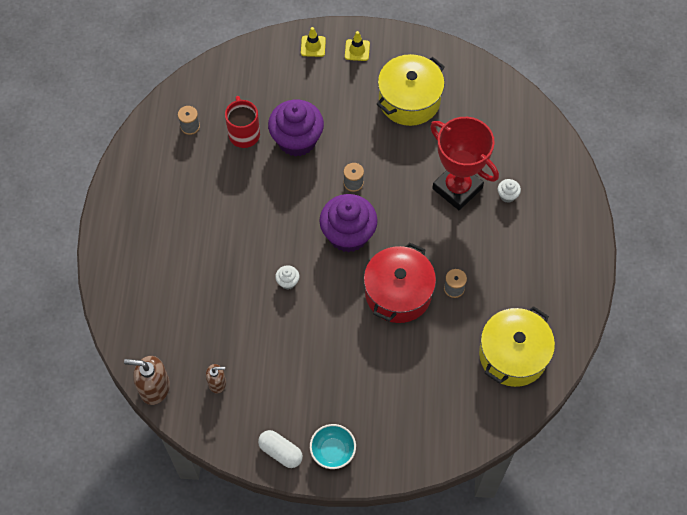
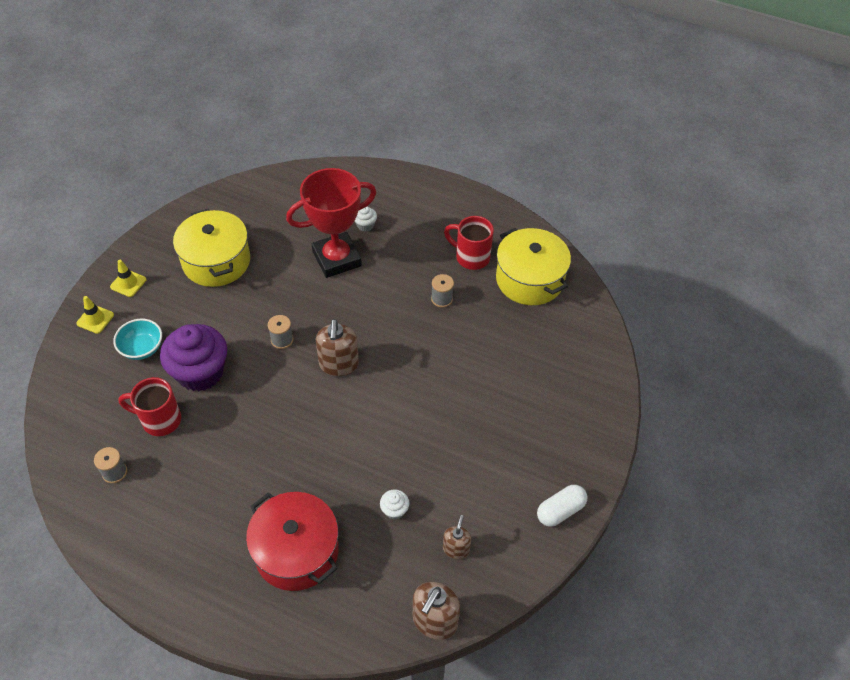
camera: 70 degrees left, 10 degrees down
(287, 282) = (365, 438): white cupcake -> white cupcake (394, 510)
(333, 451) = (576, 461): turquoise bowl -> turquoise bowl (142, 348)
(348, 234) = (339, 364): purple cupcake -> brown soap dispenser
(398, 293) = (425, 345): red pot -> red pot (296, 551)
(514, 296) = (471, 257): none -> red mug

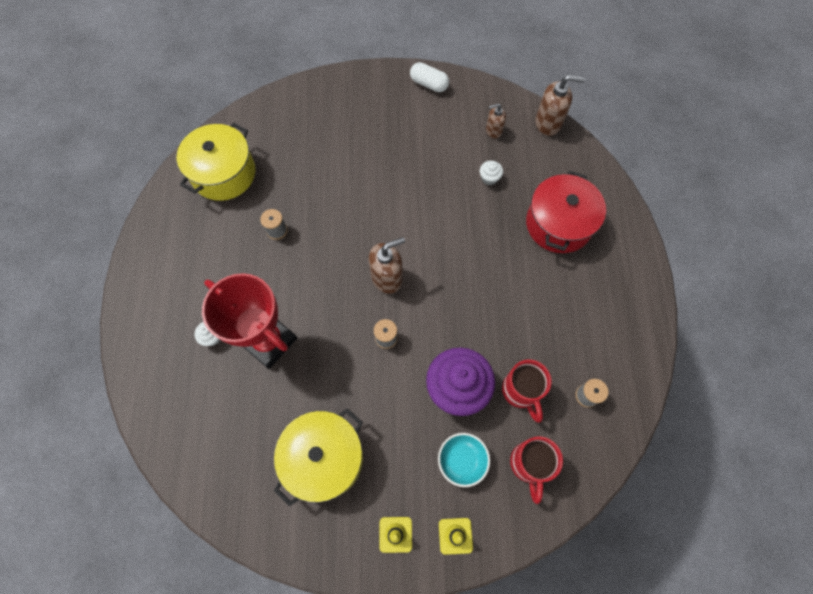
camera: 115 degrees left, 15 degrees up
(471, 257) = (216, 227): red mug -> red mug (529, 464)

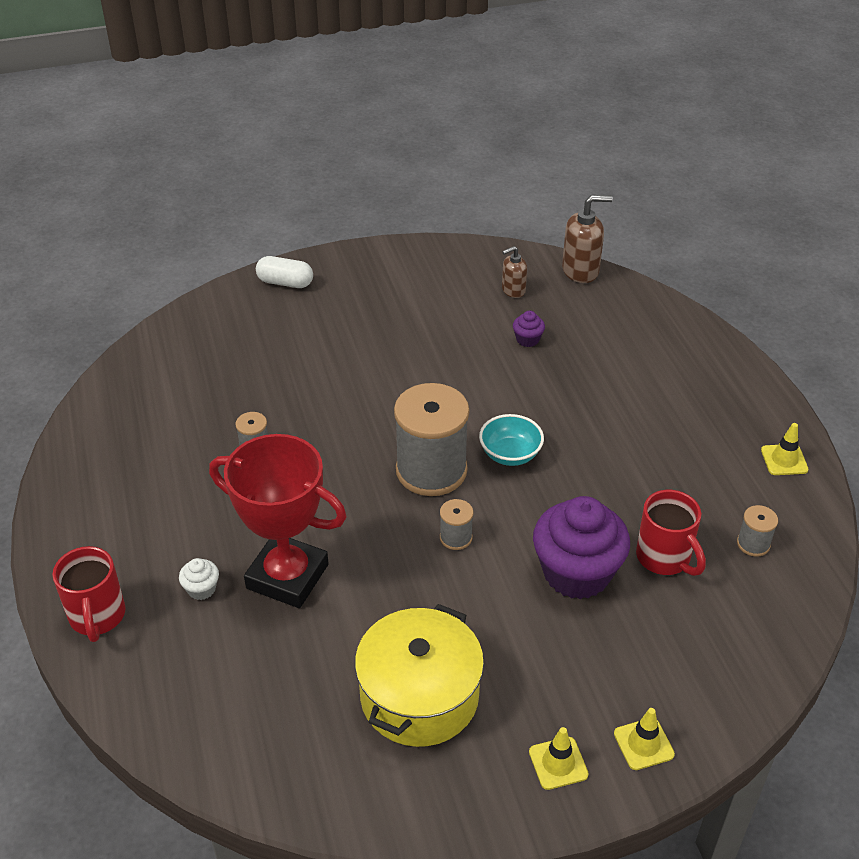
camera: 15 degrees left, 25 degrees down
(224, 173) = (155, 400): yellow pot -> none
(387, 277) = (431, 470): brown soap dispenser -> grey spool
(429, 84) = (408, 257): white capsule -> white capsule (285, 283)
(462, 460) = (617, 654): turquoise bowl -> turquoise bowl (510, 454)
(489, 178) = (527, 339): white cupcake -> purple cupcake
(529, 464) = (710, 637): red mug -> red mug (97, 617)
(558, 224) = (637, 370): red pot -> none
(635, 329) = (784, 460): none -> yellow traffic cone

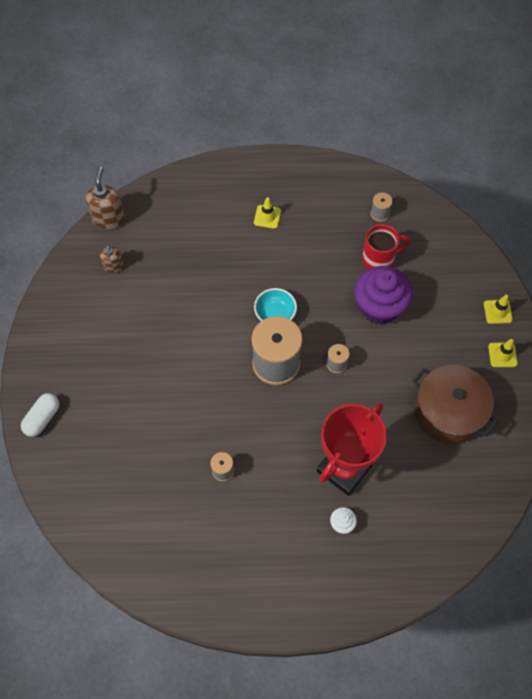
camera: 75 degrees left, 20 degrees up
(97, 617) = (350, 594): red mug -> none
(419, 696) = (448, 412): yellow pot -> brown pot
(527, 339) = (170, 273): purple cupcake -> none
(784, 460) = (321, 174): yellow traffic cone -> yellow traffic cone (267, 217)

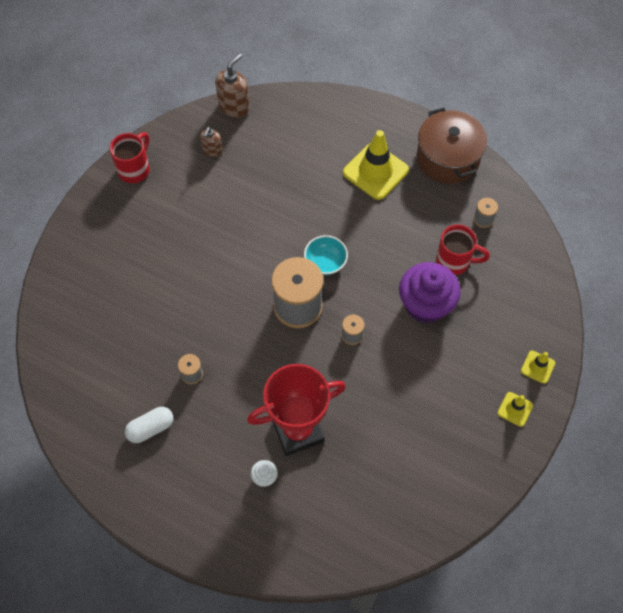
camera: 30 degrees right, 0 degrees up
(42, 418) = (73, 250): white capsule -> white capsule (151, 428)
(53, 318) = (134, 169): none -> red mug
(267, 217) = (375, 171): yellow traffic cone -> yellow traffic cone, size x2.01
(448, 412) = (427, 433): brown pot -> brown pot (448, 158)

